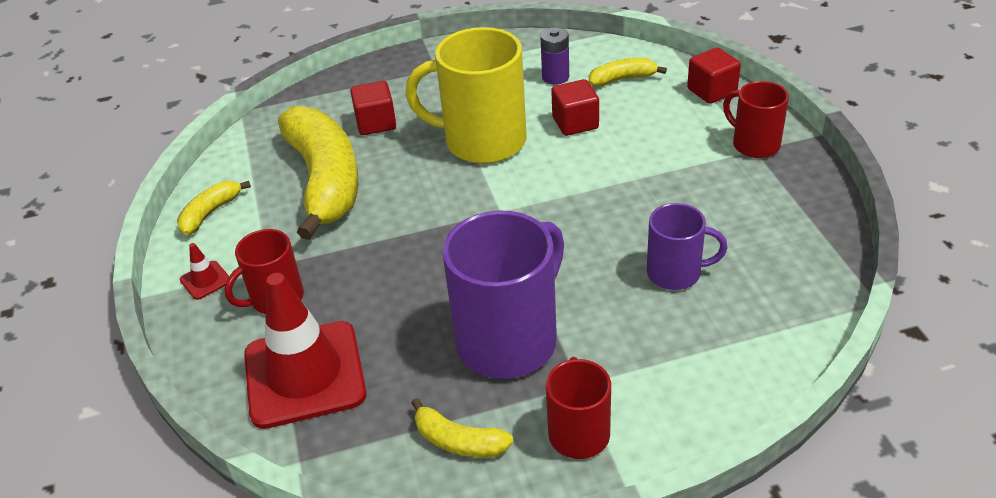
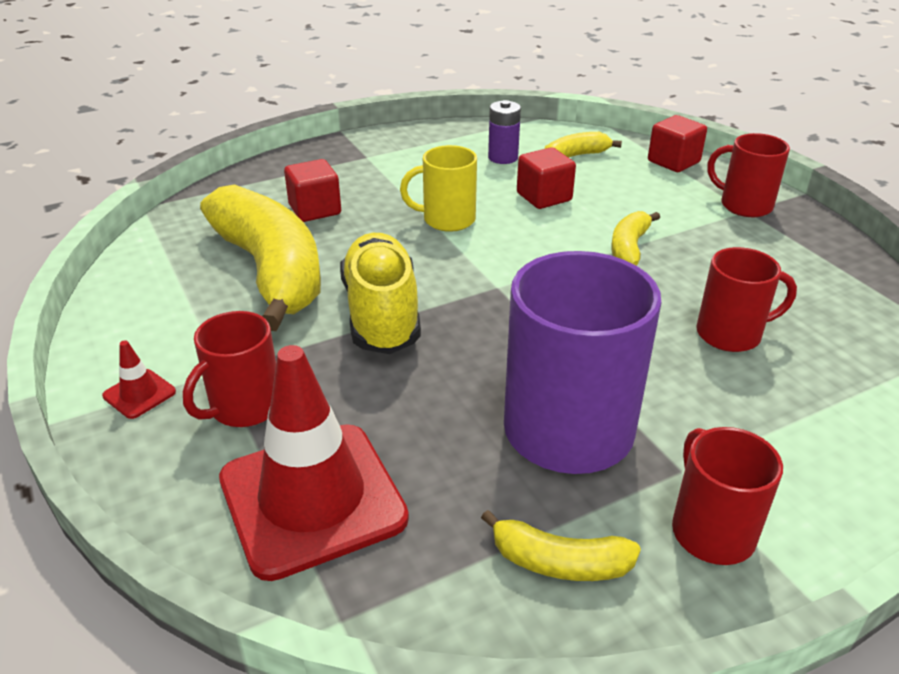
camera: 15 degrees left, 5 degrees down
(210, 213) = (129, 315): yellow banana -> yellow banana (629, 247)
(399, 228) = (382, 314): none -> yellow shoe
(482, 141) = (447, 220): yellow mug -> yellow mug, size x0.56
(676, 273) = (731, 334): purple mug -> red mug

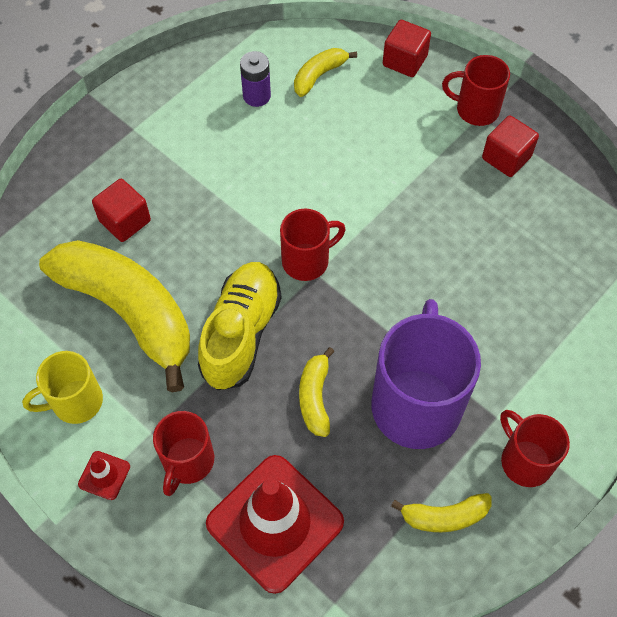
camera: 20 degrees left, 25 degrees up
(382, 314) = (241, 333): yellow shoe -> yellow shoe turned 45 degrees clockwise
(447, 220) = (243, 201): yellow mug -> yellow mug (75, 402)
(544, 197) = (312, 145): red cube -> red cube (506, 158)
(629, 247) = (400, 194): yellow banana -> yellow banana (315, 397)
(731, 334) = (499, 274): red mug -> red mug (307, 261)

